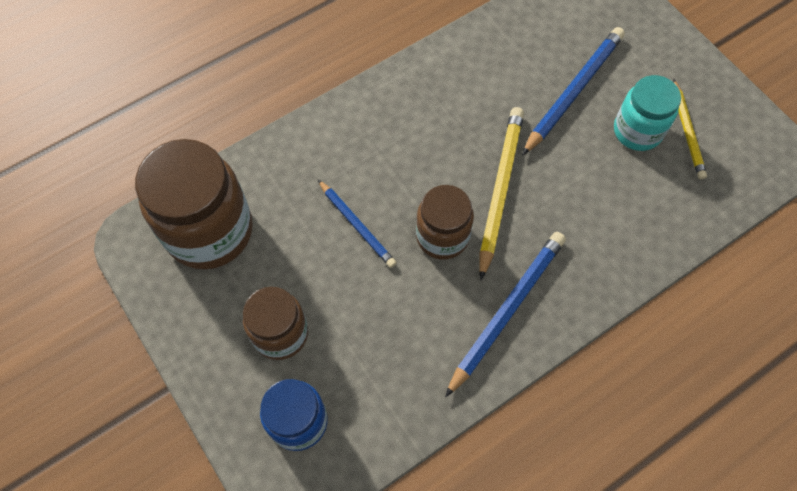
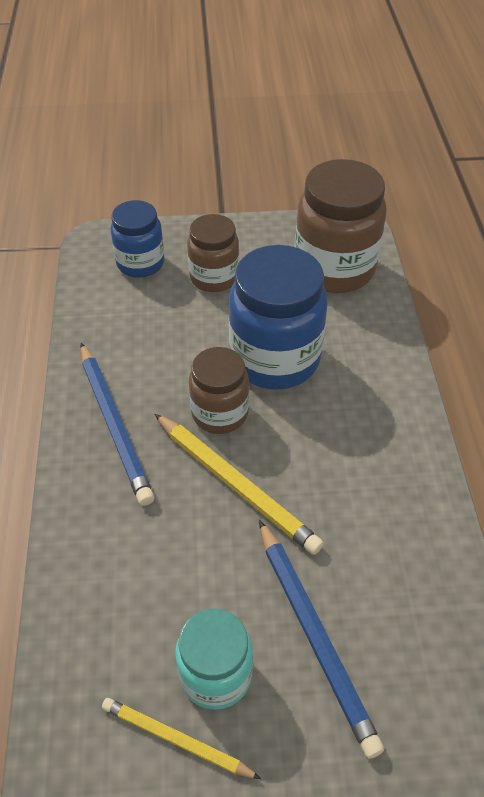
camera: 120 degrees right, 15 degrees down
(357, 225) = (275, 359): blue pencil -> blue jar

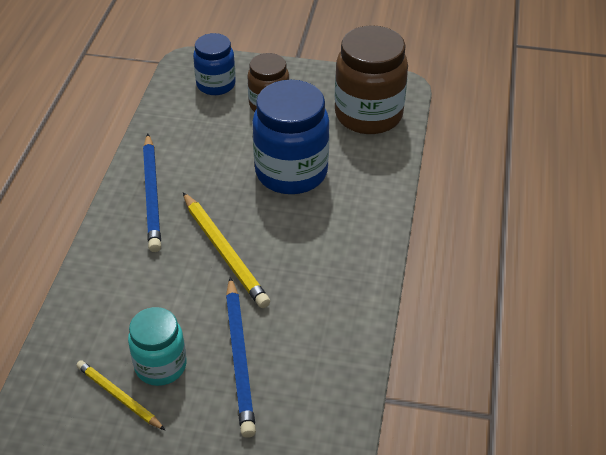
camera: 15 degrees right, 5 degrees down
(220, 413) = (233, 202): brown jar -> none

